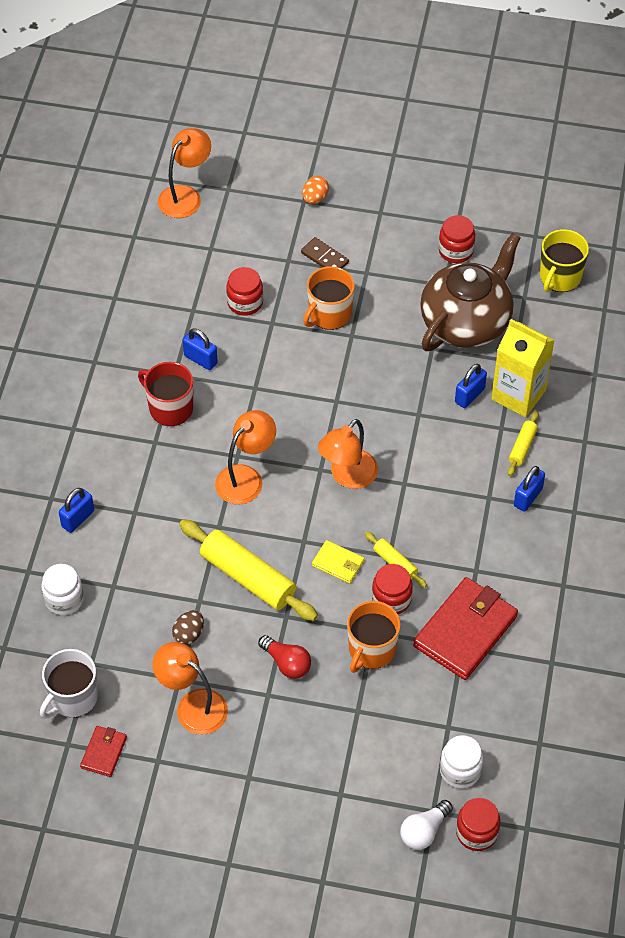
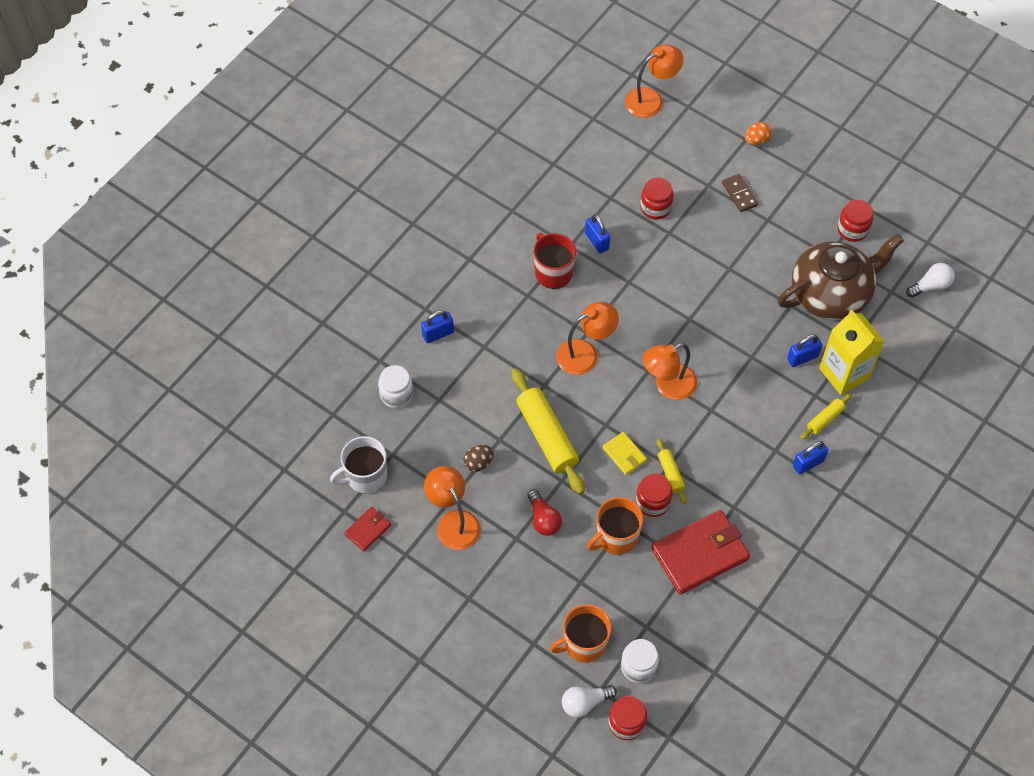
camera: 25 degrees right, 5 degrees up
(329, 314) = (719, 243): orange mug -> orange mug (584, 643)
(559, 277) = (930, 286): yellow mug -> white light bulb

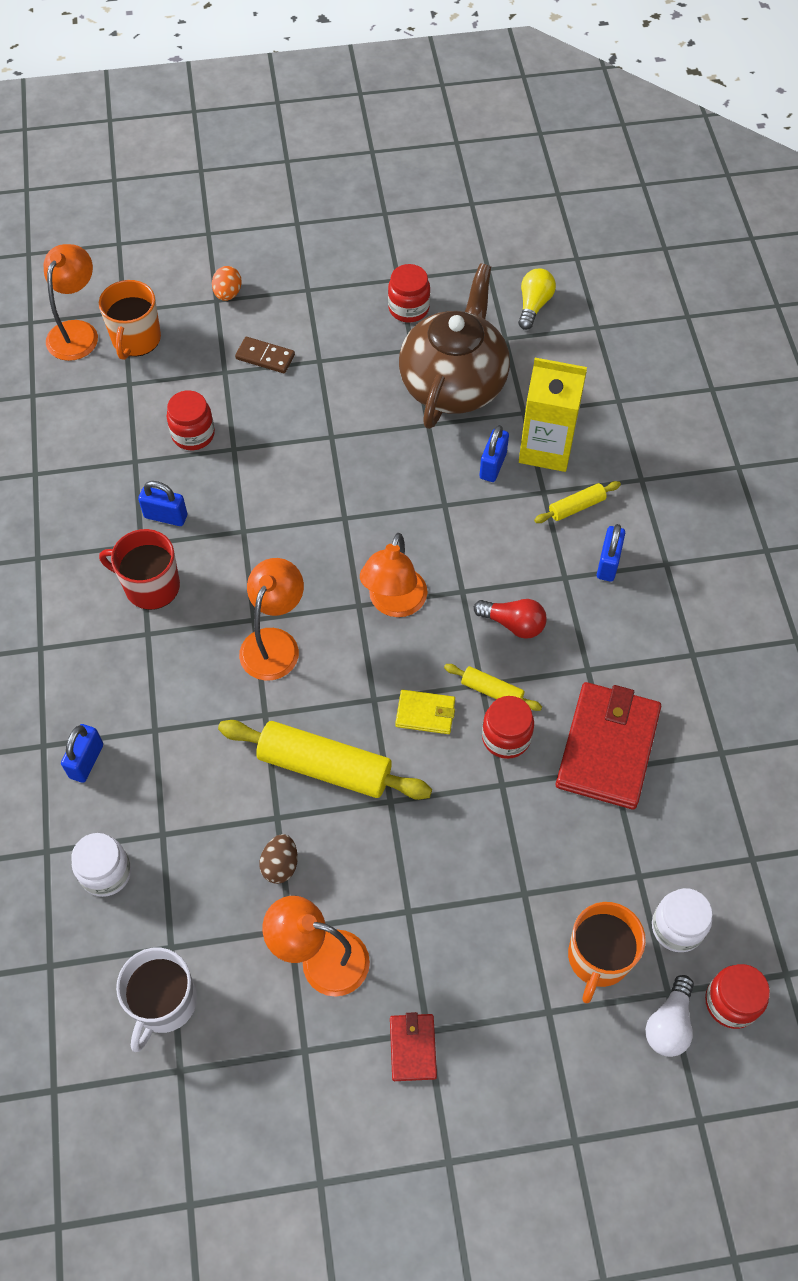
camera: 45 degrees left, 0 degrees up
(368, 530) = (231, 1064): red wallet -> red wallet (413, 1048)
(543, 519) = (414, 861): red light bulb -> red light bulb (513, 624)
(616, 537) = (509, 809): orange mug -> orange mug (136, 339)
(825, 419) = (576, 507): yellow rolling pin -> yellow rolling pin turned 60 degrees clockwise
(930, 286) = (533, 305): white light bulb -> yellow light bulb

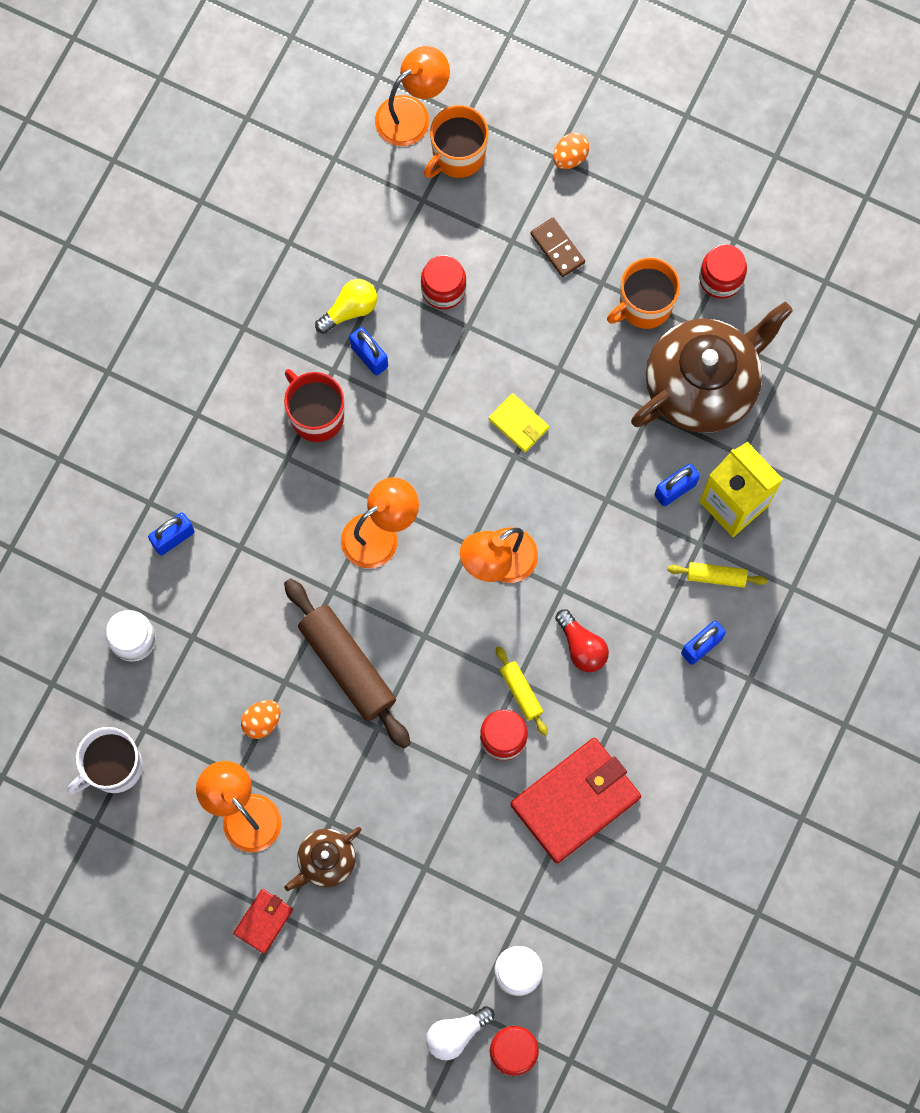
camera: 35 degrees right, 15 degrees up
(280, 865) = (262, 721): brown egg -> orange egg
(325, 766) = (348, 666): yellow rolling pin -> brown rolling pin
(425, 713) = (455, 675): yellow wallet -> yellow wallet (518, 424)
(430, 949) = (326, 861): none -> brown teapot
(533, 305) = (836, 349): yellow light bulb -> yellow light bulb (349, 310)
(598, 958) = (442, 952): orange mug -> orange mug (644, 305)

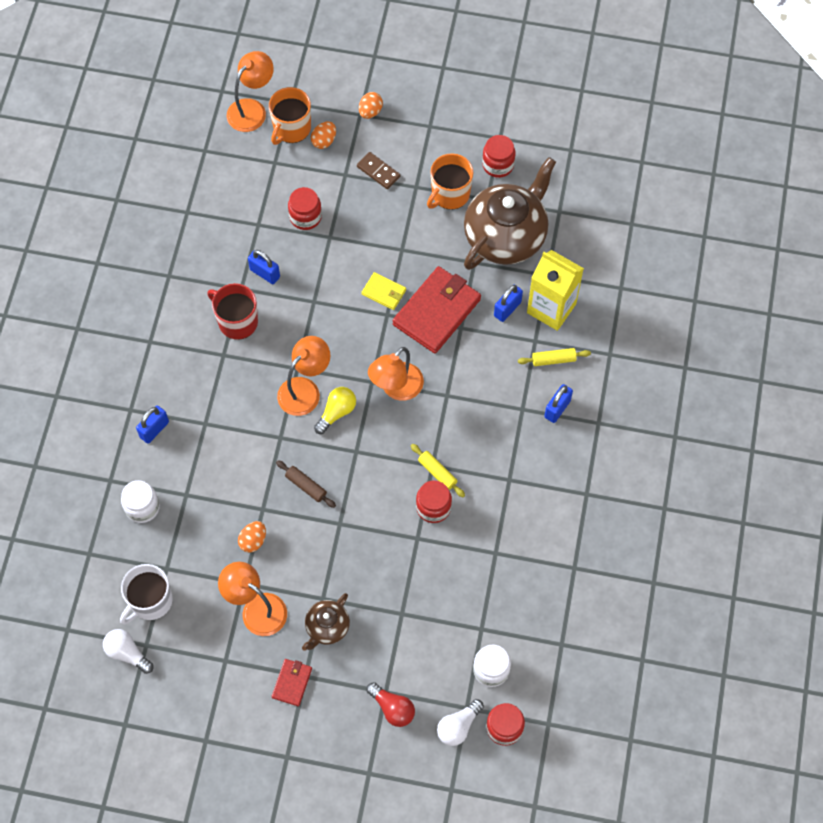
camera: 15 degrees left, 10 degrees down
(69, 827) = (127, 653): none -> white light bulb
(348, 666) = (306, 486): brown rolling pin -> brown rolling pin, size x0.49
(349, 310) = (242, 246): yellow light bulb -> yellow light bulb (336, 412)
(496, 185) = (324, 141): none -> orange egg
(575, 801) = (498, 538): red wallet -> red wallet (437, 312)
(581, 646) = (472, 430): red light bulb -> red light bulb (392, 708)

